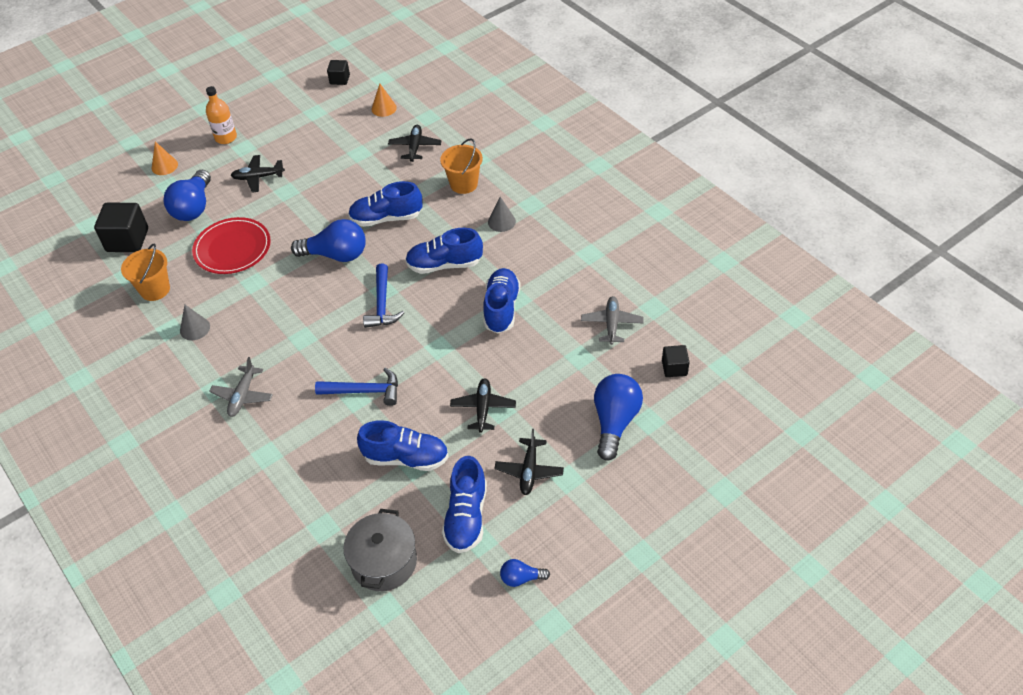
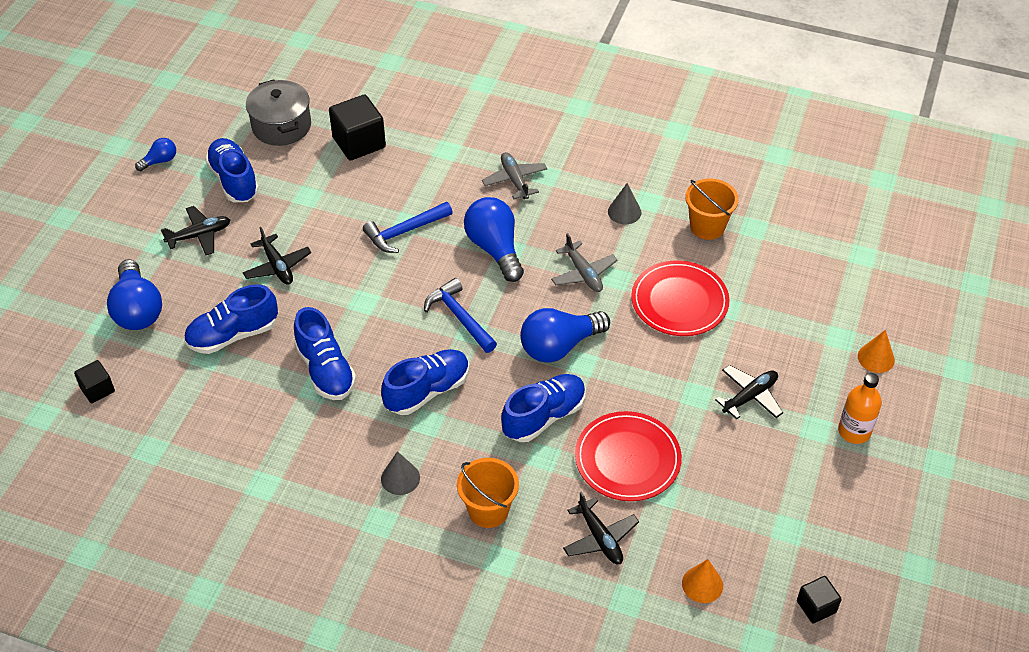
camera: 145 degrees right, 0 degrees up
(127, 240) = (800, 259): black cube -> black cube (359, 142)
(193, 207) = (778, 325): blue light bulb -> blue light bulb (495, 249)
(361, 176) = (627, 459): none -> red plate
(406, 458) = (320, 198): blue shoe -> blue shoe (233, 335)
(529, 470) = (199, 235): black plane -> black plane turned 90 degrees clockwise
(612, 324) = (190, 408): grey plane -> grey plane (583, 273)

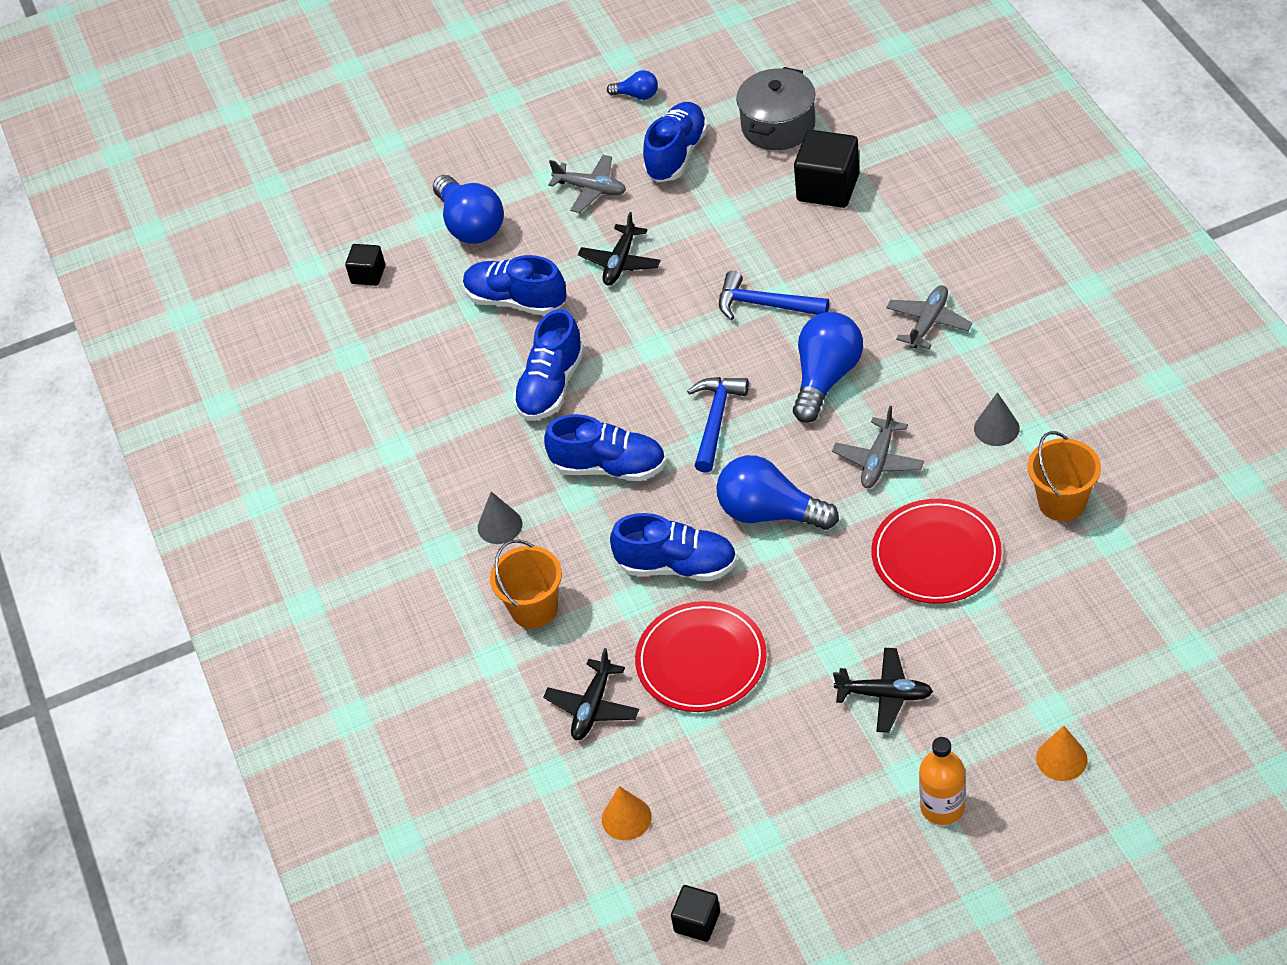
camera: 55 degrees right, 0 degrees up
(137, 309) = (470, 225): blue light bulb -> blue light bulb turned 60 degrees counterclockwise
(199, 235) = (590, 189): black plane -> grey plane

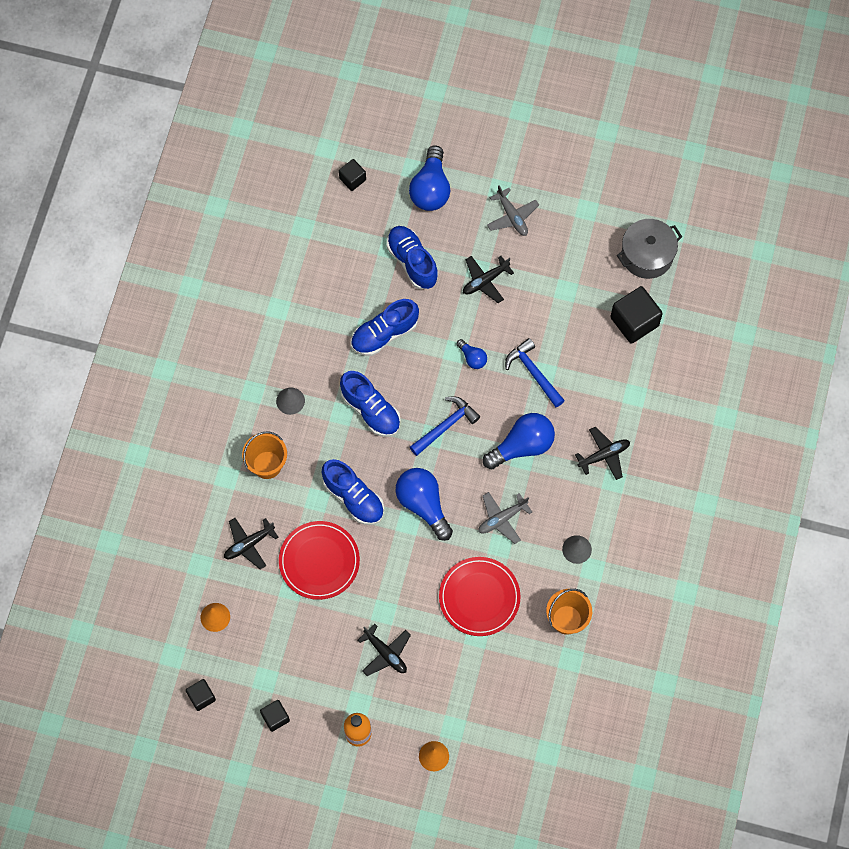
camera: 30 degrees right, 20 degrees up
(637, 95) = (592, 168): blue light bulb -> blue light bulb (472, 358)
(677, 154) = (577, 230): blue shoe -> none
(818, 871) = (275, 717): none -> black cube
(928, 323) = (604, 455): grey plane -> black plane

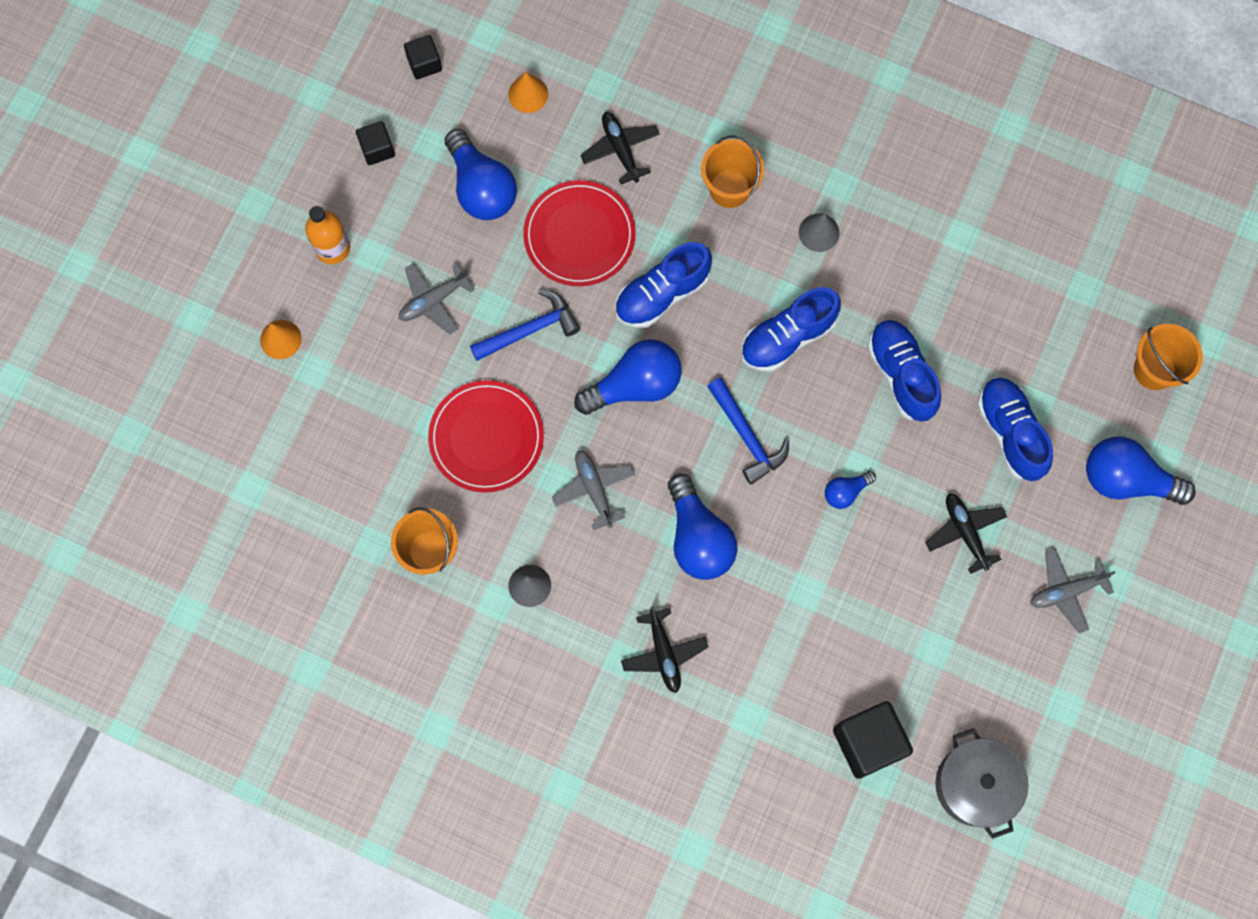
camera: 100 degrees right, 5 degrees up
(294, 636) = (481, 187): none -> blue light bulb
(352, 179) = (1154, 370): black cube -> orange bucket
(385, 653) = (434, 300): black plane -> grey plane
(412, 261) = (1010, 432): blue shoe -> blue shoe turned 90 degrees counterclockwise
(533, 372) = (809, 575): blue hammer -> blue hammer (530, 329)

